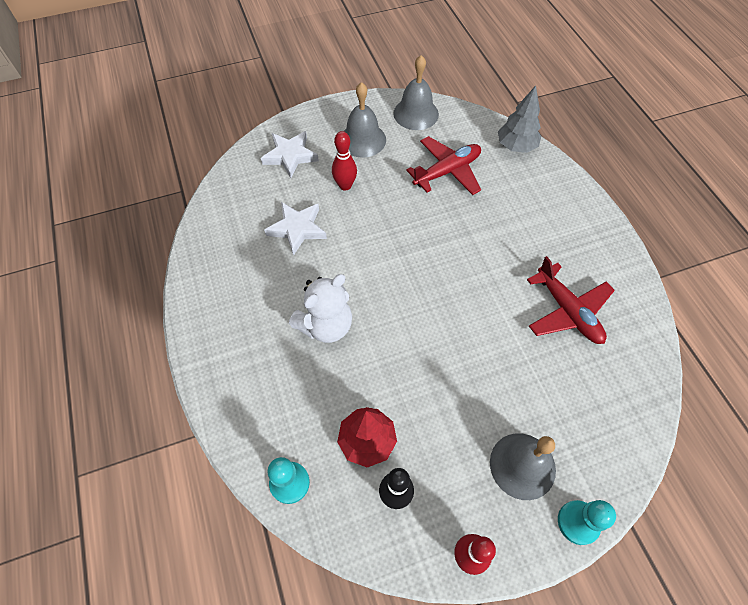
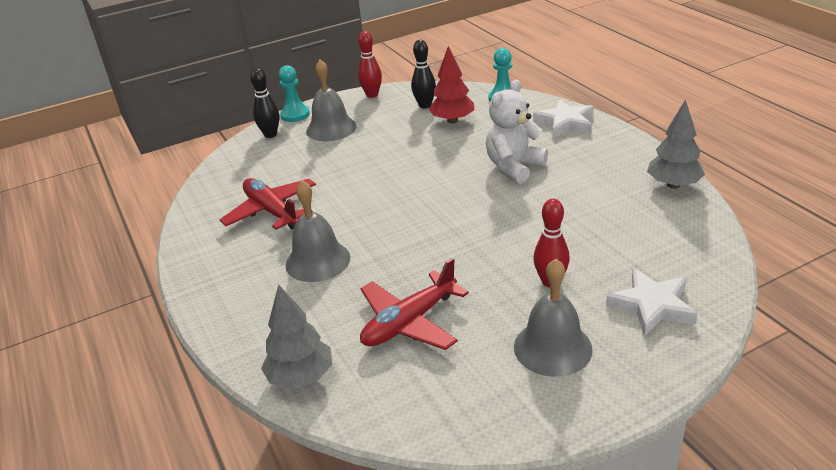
camera: 175 degrees right, 25 degrees down
(200, 265) = (673, 185): none -> grey tree
(297, 229) = (586, 229): white star -> white star (565, 123)
(416, 113) = (476, 409): grey bell -> grey bell (317, 261)
(602, 472) = (270, 135): none -> black bowling pin

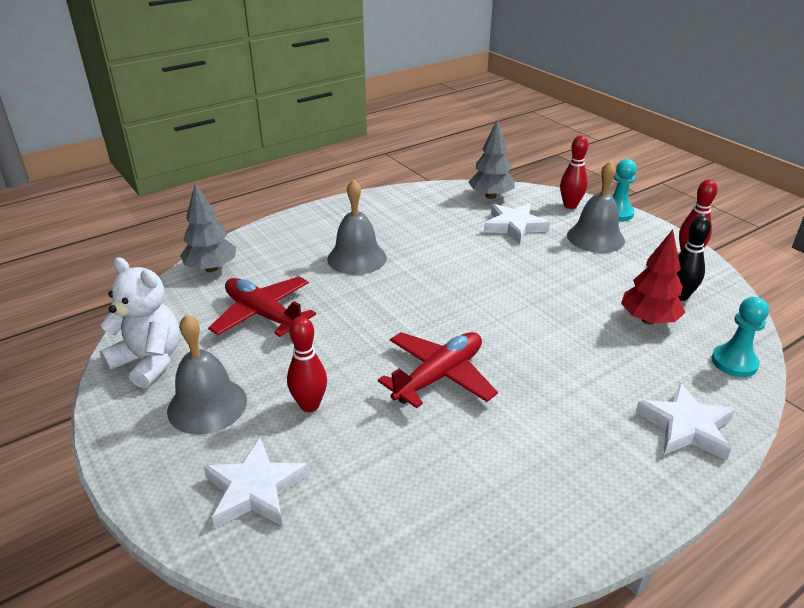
camera: 80 degrees right, 0 degrees up
(270, 135) = (570, 205): black bowling pin -> red bowling pin
(272, 211) = (432, 225): red plane -> red plane (439, 376)
(295, 165) = (514, 226): none -> white star
(514, 167) = (544, 375): white teddy bear -> white teddy bear (149, 361)
(673, 185) = (530, 544): grey tree -> grey tree (490, 196)

